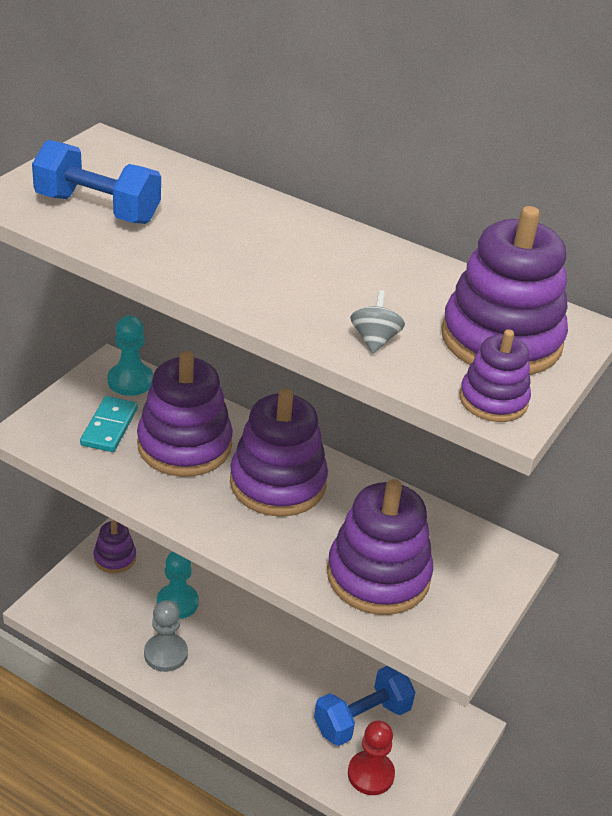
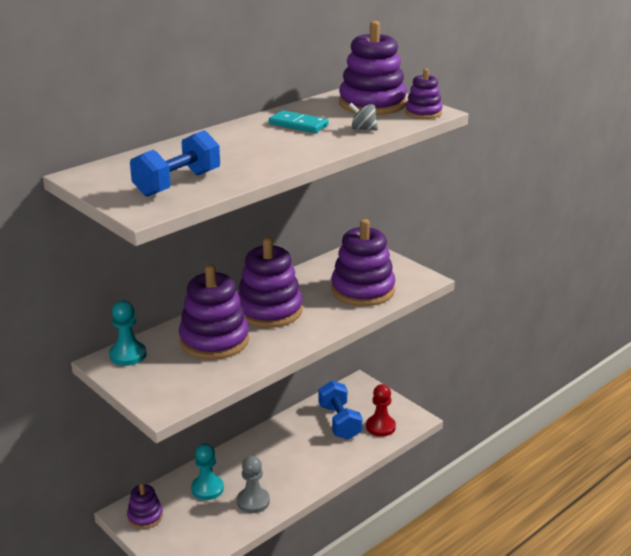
camera: 70 degrees left, 10 degrees down
(109, 427) = (177, 369): turquoise domino -> turquoise domino (298, 125)

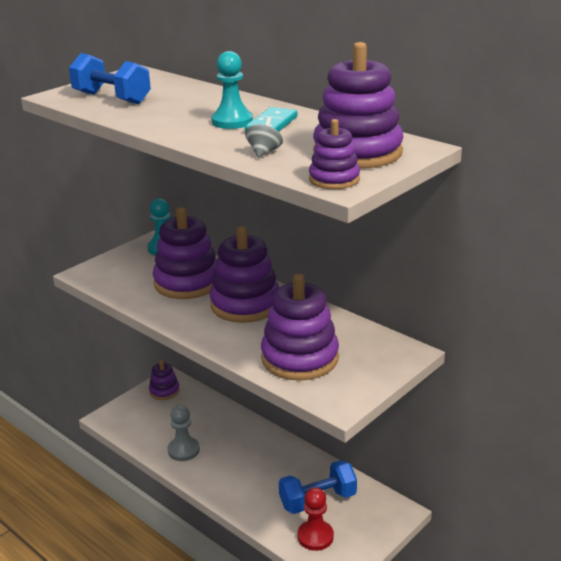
camera: 85 degrees right, 0 degrees up
(207, 489) = (200, 420): turquoise pawn -> turquoise pawn (232, 121)

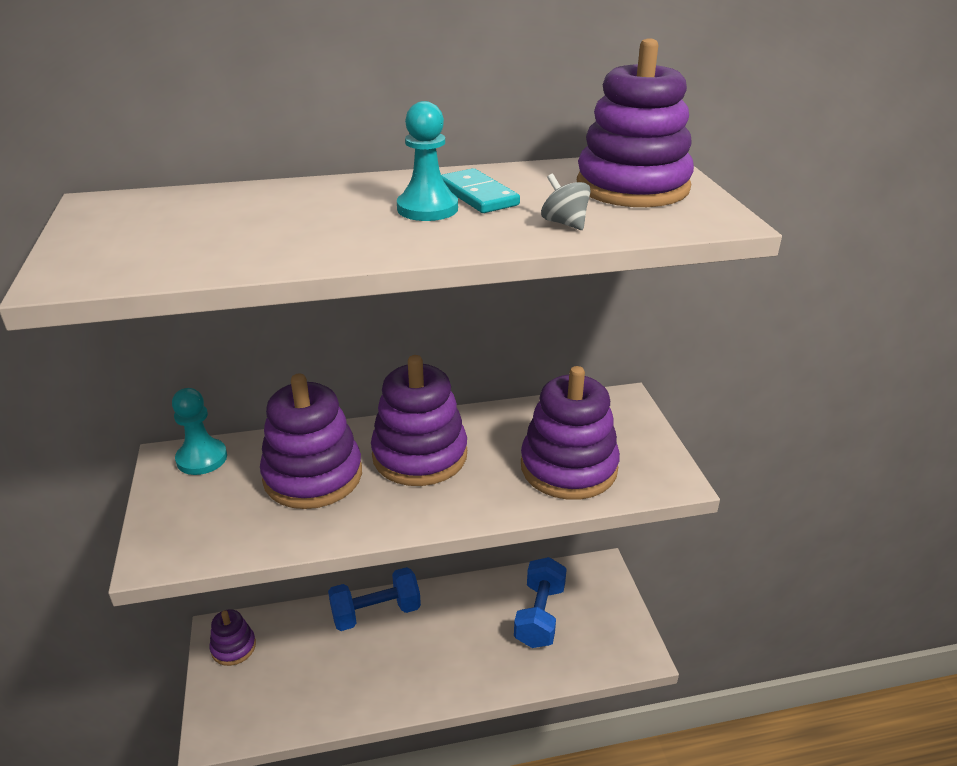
camera: 55 degrees left, 5 degrees up
(112, 98) = (178, 245): blue dumbbell -> blue dumbbell (376, 612)
(183, 450) = (357, 685): grey pawn -> none
(315, 536) = (586, 646): red pawn -> none
(334, 179) = (699, 217): purple stacking toy -> none

